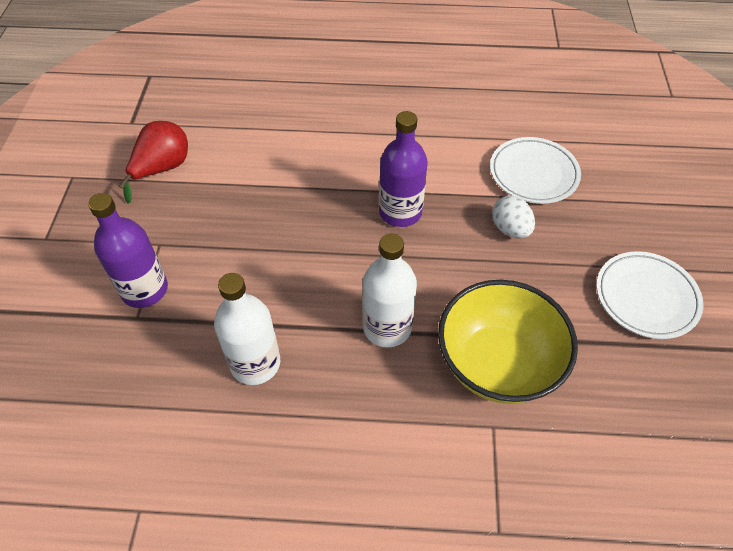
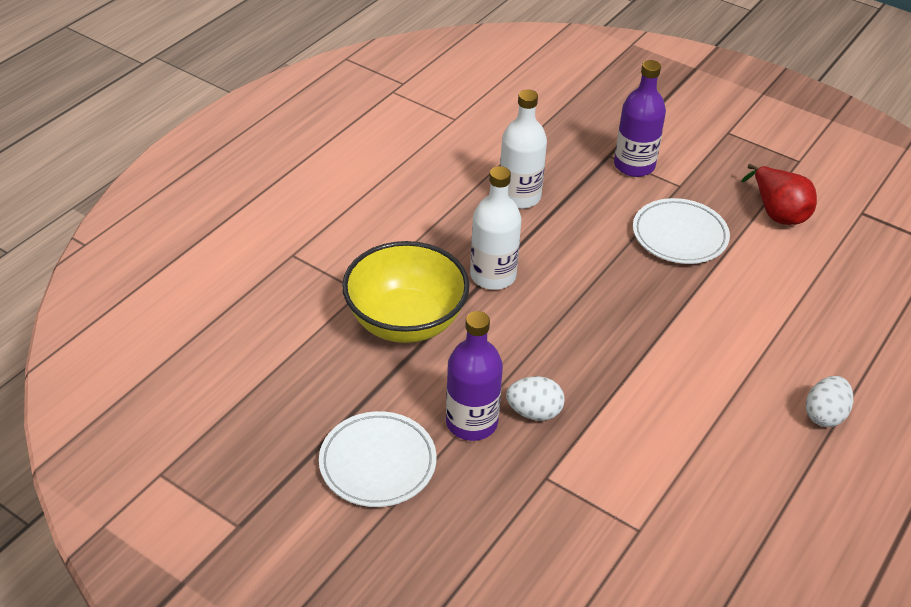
camera: 120 degrees right, 10 degrees down
(376, 90) = (824, 415): none -> white egg
(400, 212) = (614, 343): purple bottle -> purple bottle (471, 422)
(533, 174) = (595, 479): white plate -> white plate (679, 236)

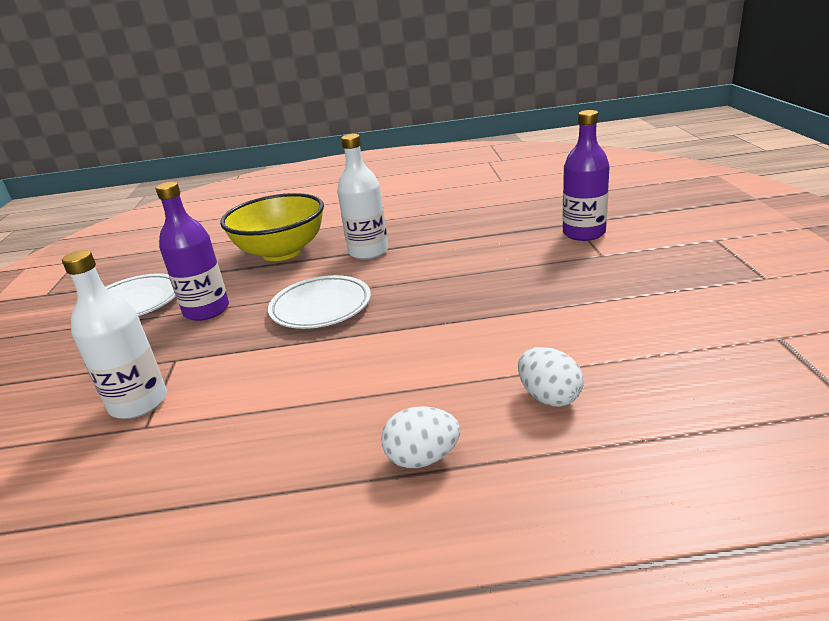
camera: 55 degrees right, 15 degrees down
(519, 196) = (465, 223): white bottle -> white bottle (138, 402)
(534, 412) = (243, 324): white egg -> white egg (549, 397)
(679, 236) = (540, 281): white plate -> white plate (321, 307)
(777, 212) = (668, 301): red pear -> none

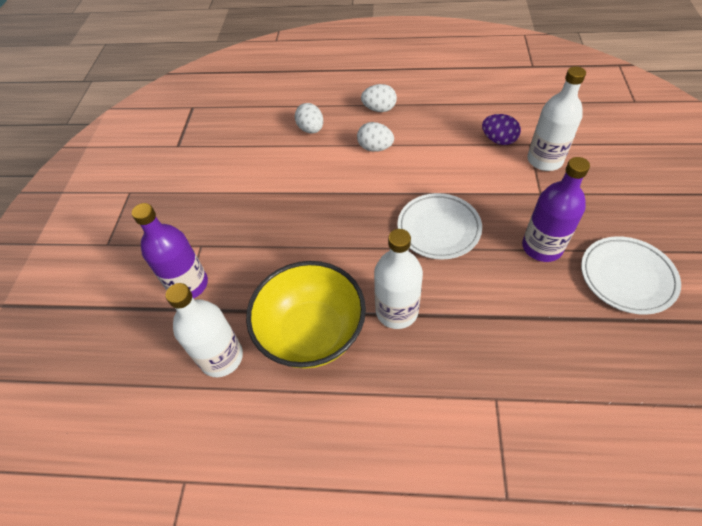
camera: 170 degrees left, 25 degrees up
(196, 425) = (498, 140): none -> purple egg
(282, 252) = (496, 341): yellow bowl -> yellow bowl (312, 333)
(416, 382) = (375, 148): none -> white egg
(514, 212) = (221, 357): none -> white bottle

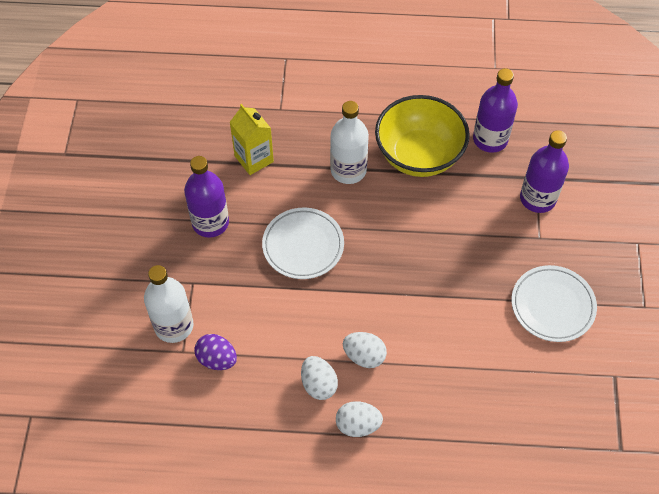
camera: 175 degrees right, 5 degrees up
(221, 357) = (490, 139): white bottle -> purple bottle
(311, 129) = (446, 393): white egg -> white egg (318, 384)
(513, 322) = (254, 159): none -> yellow carton
(627, 277) = (148, 192): white plate -> white plate (552, 306)

